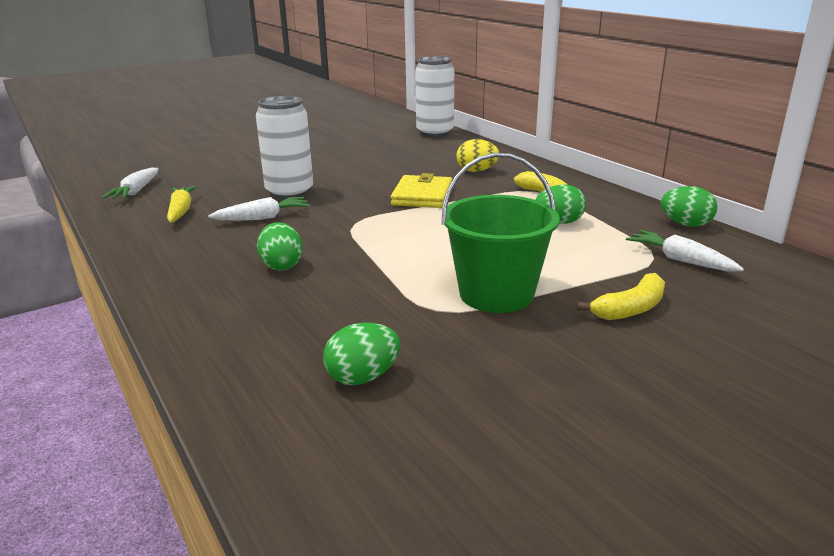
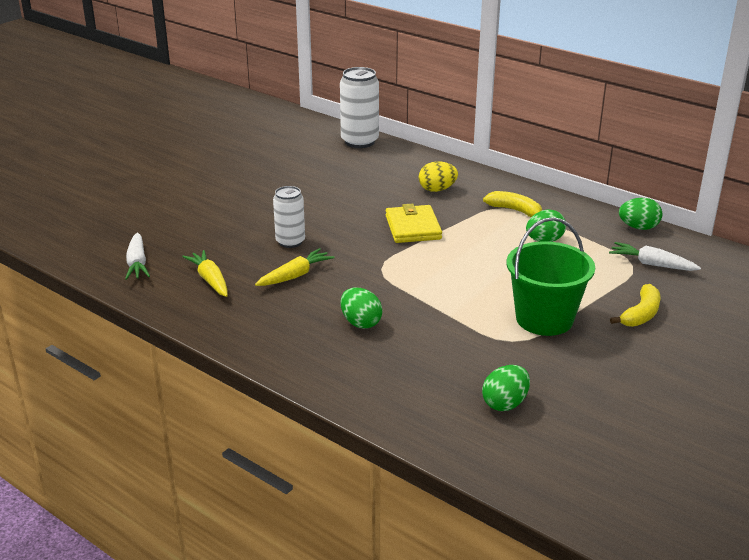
camera: 20 degrees left, 5 degrees up
(263, 218) = (295, 275): white carrot -> yellow carrot
(289, 192) = (290, 242): white can -> white can, size x0.65

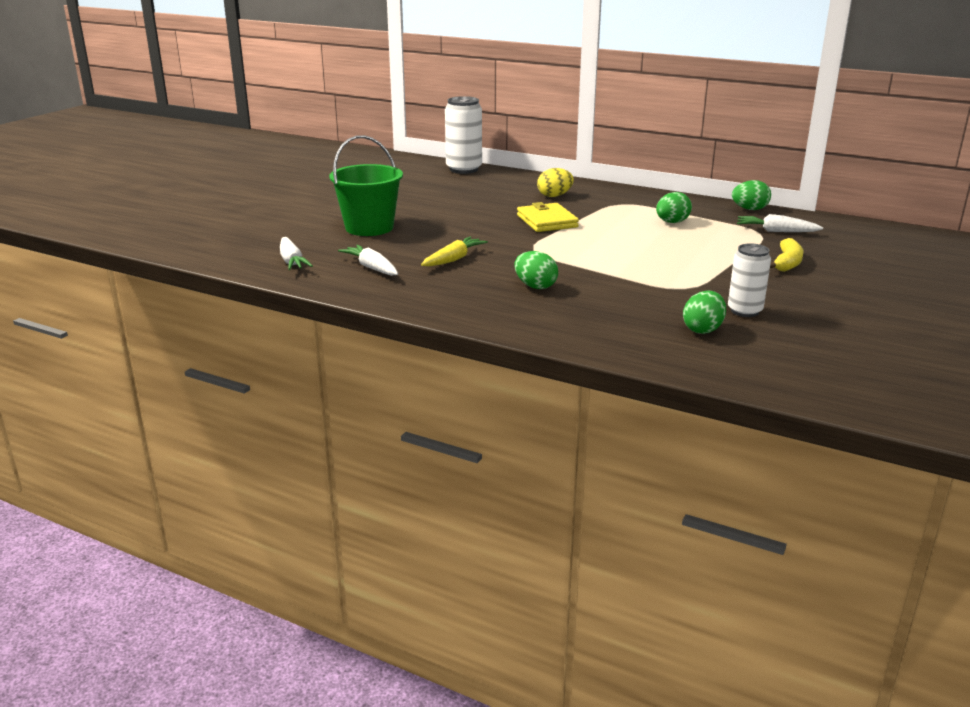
camera: 10 degrees left, 5 degrees down
(210, 280) = (371, 268): yellow carrot -> white carrot
(290, 242) = (436, 237): white can -> white can (744, 311)
(515, 210) = (634, 205): yellow banana -> none
(544, 319) = (703, 272): green bucket -> green bucket (369, 227)

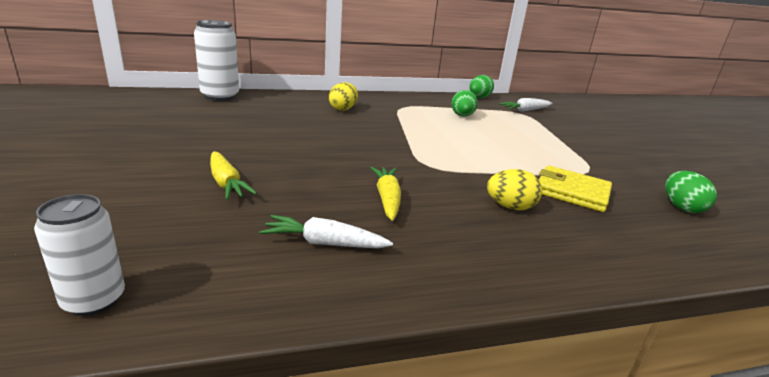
camera: 45 degrees left, 0 degrees up
(292, 261) = (197, 275): white carrot -> none
(369, 227) = (226, 183): green bucket -> yellow carrot
(535, 286) = (510, 207): green egg -> yellow egg
(547, 221) = (383, 134): yellow wallet -> yellow wallet (571, 192)
(744, 311) = (656, 180): white can -> white can (94, 300)
(787, 263) = (582, 132): yellow banana -> none

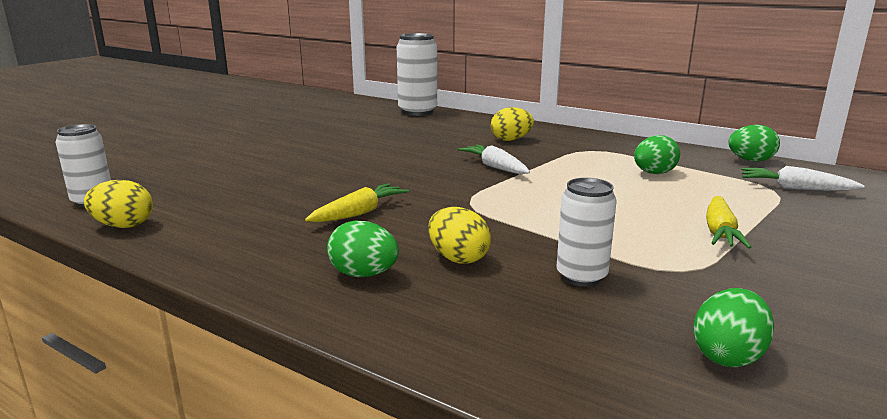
camera: 50 degrees right, 5 degrees down
(218, 306) = (123, 226): none -> yellow egg
(226, 183) = (277, 169): yellow carrot -> yellow carrot (720, 232)
(324, 243) = (244, 221): white carrot -> white carrot (495, 167)
(498, 243) = (363, 274): none -> green egg
(571, 192) = (581, 276): yellow wallet -> white can

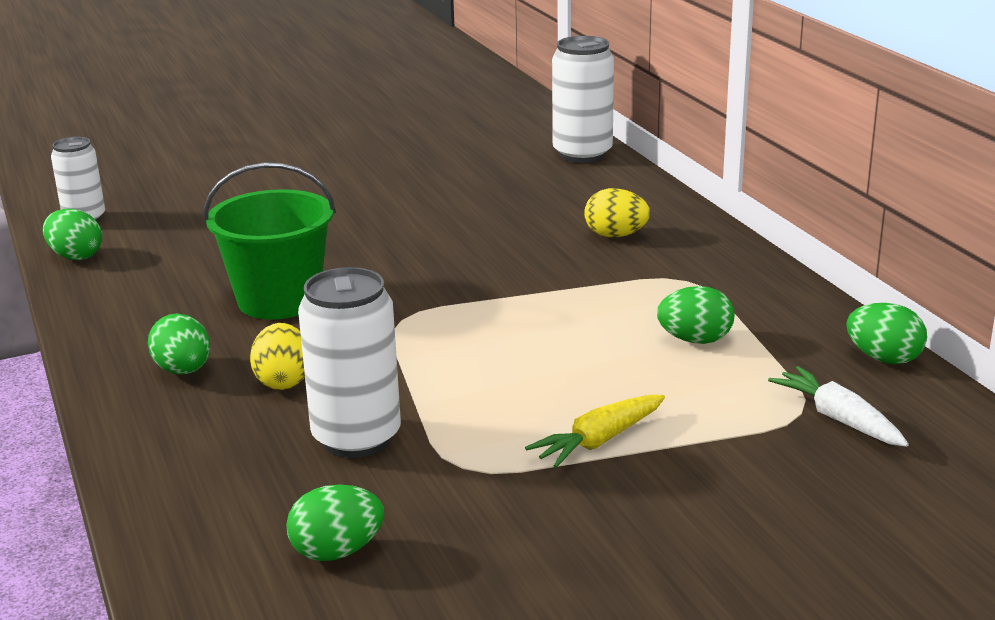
camera: 35 degrees right, 5 degrees up
(123, 226) = (76, 256): yellow egg -> green egg
(359, 213) = (279, 300): yellow carrot -> green bucket
(495, 167) = (516, 276): white carrot -> none
(581, 276) = (356, 438): white can -> white can, size x1.54

